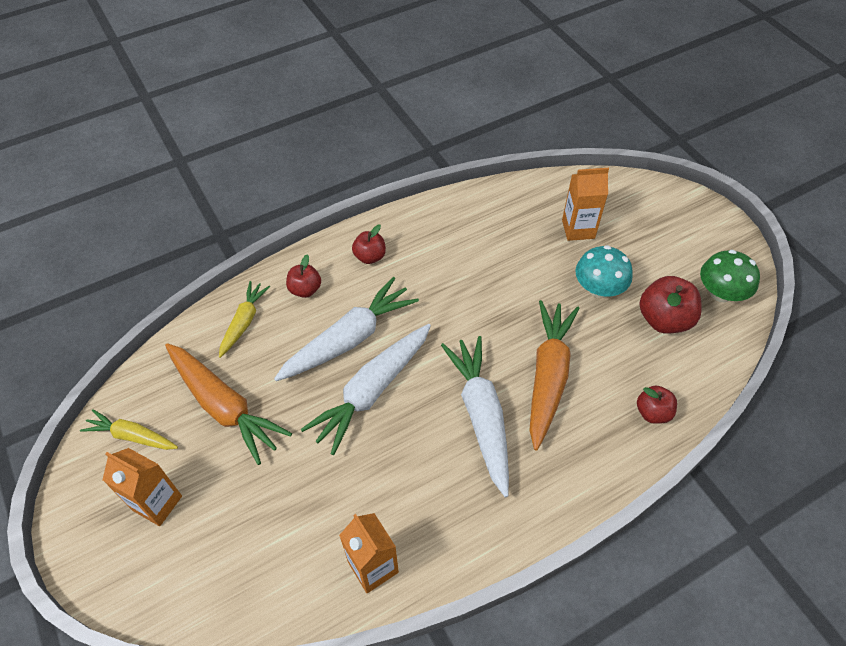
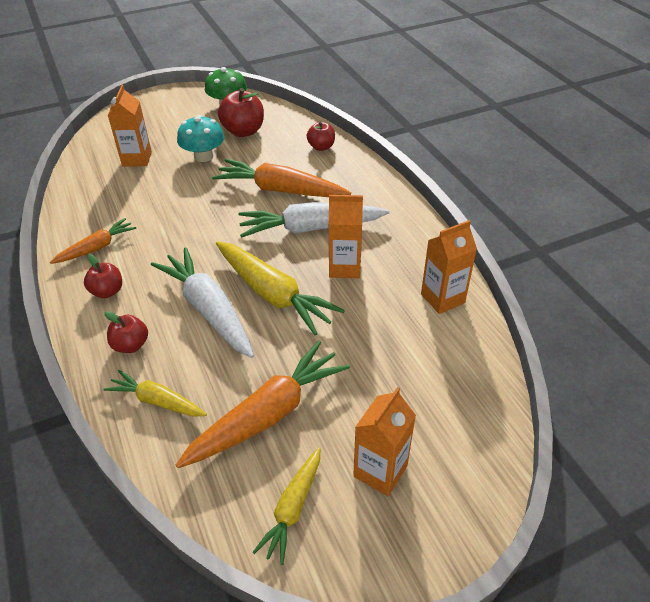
camera: 85 degrees left, 10 degrees down
(372, 391) = (273, 294): white carrot -> yellow carrot
(417, 457) = (344, 267): none -> orange carton
(428, 233) = (96, 248): none -> orange carrot

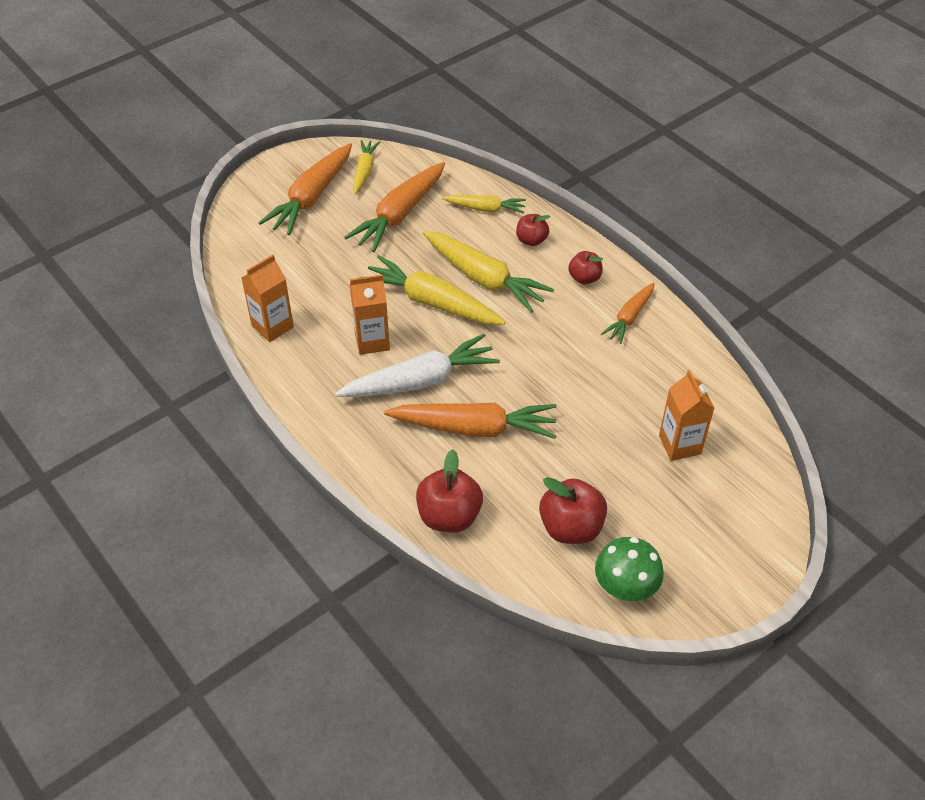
camera: 165 degrees right, 5 degrees up
(203, 156) = (598, 466): turquoise mushroom -> none
(208, 309) = (484, 278): white carrot -> yellow carrot
(321, 147) = (449, 516): red apple -> red apple, size x1.64
(380, 471) = (311, 197): orange carton -> orange carrot

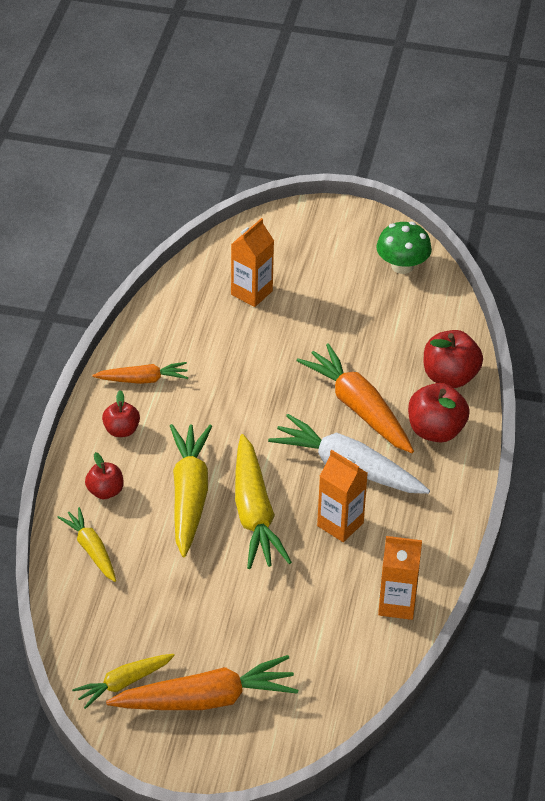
camera: 130 degrees left, 5 degrees down
(399, 215) = (163, 609): orange carrot -> none
(571, 527) = (387, 312): red apple -> red apple (435, 431)

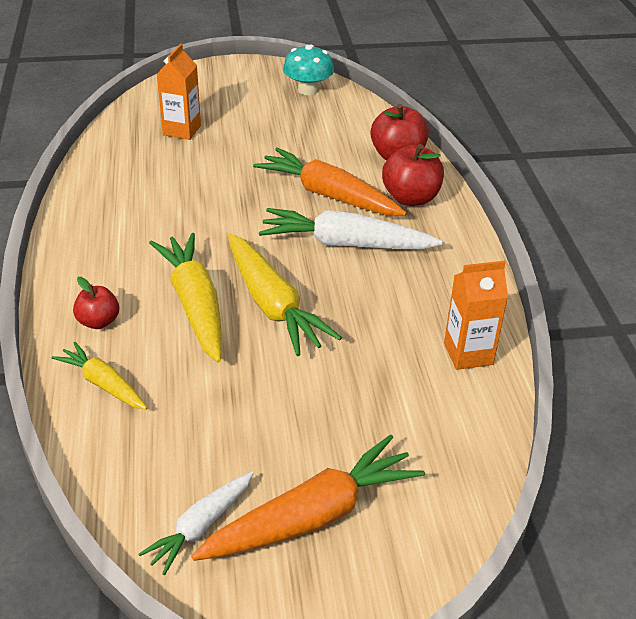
camera: 20 degrees left, 5 degrees down
(121, 430) = (96, 262): red apple -> none
(123, 683) = (201, 526): yellow carrot -> white carrot
(143, 379) = (102, 215): orange carrot -> none
(340, 524) = (366, 294): orange carton -> none
(402, 266) = (308, 90): green mushroom -> turquoise mushroom

